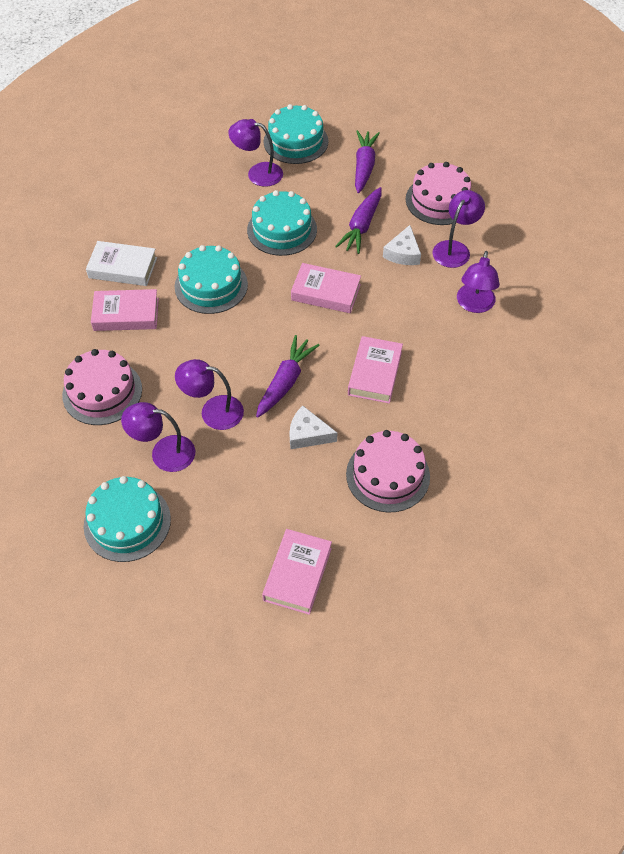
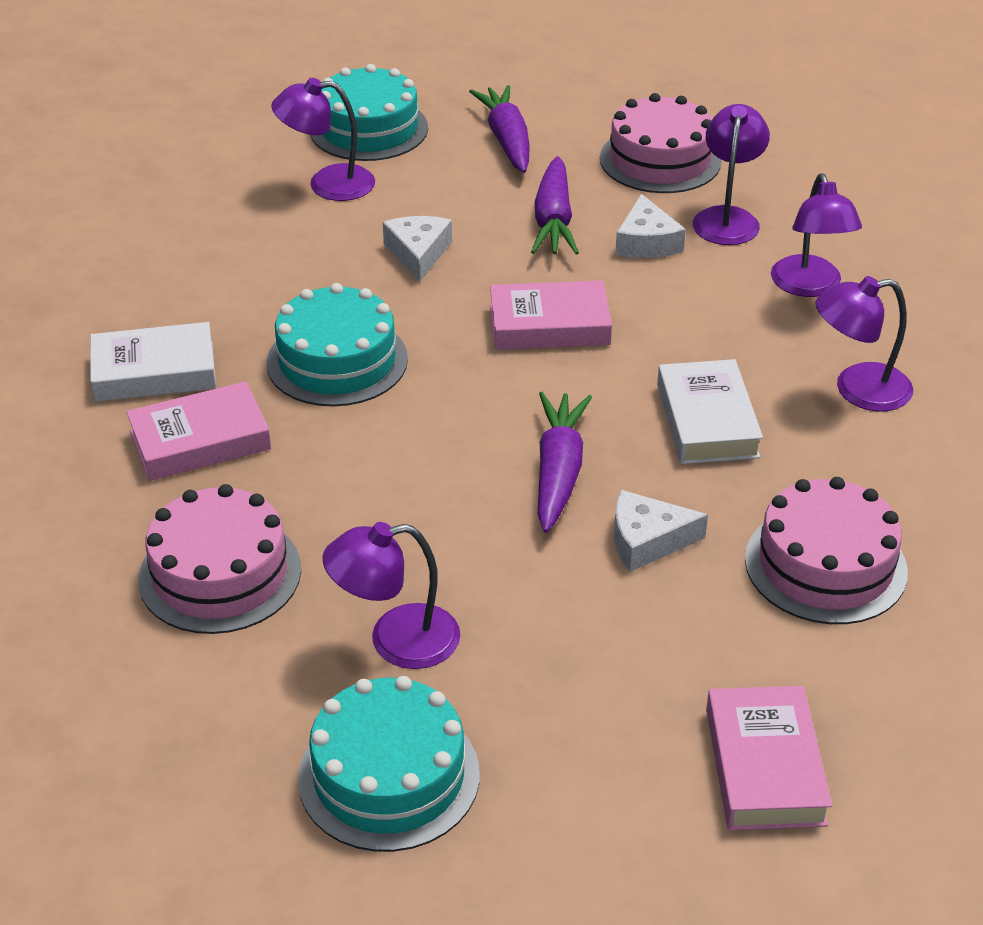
camera: 20 degrees left, 15 degrees down
(213, 411) = (452, 550): purple lamp -> purple lamp (857, 390)
(282, 229) = (418, 253): turquoise cake -> white cheese
(375, 373) = (707, 421): pink book -> white book

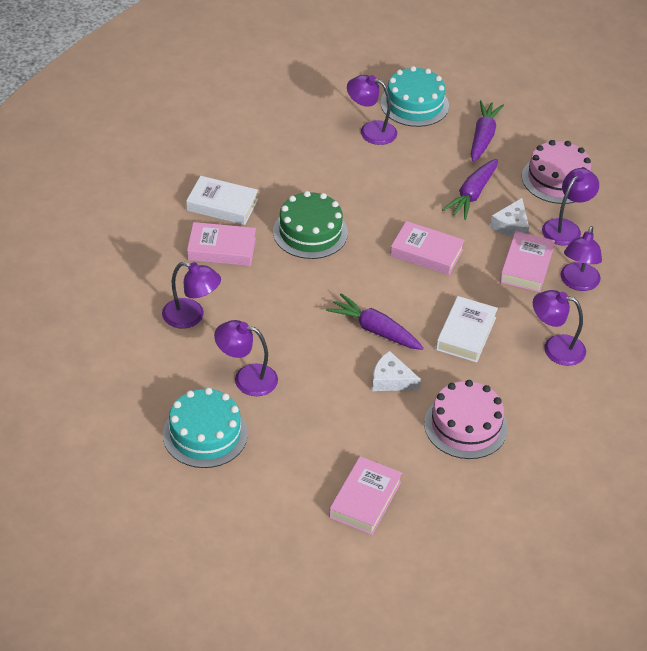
camera: 25 degrees right, 5 degrees up
(220, 573) = (191, 317): pink cake -> purple lamp
(337, 361) = (310, 232): turquoise cake -> green cake
(418, 253) = (389, 188): white cheese -> none
(558, 471) = (375, 330): purple carrot -> purple carrot turned 90 degrees counterclockwise
(715, 290) = (526, 266): none -> pink book

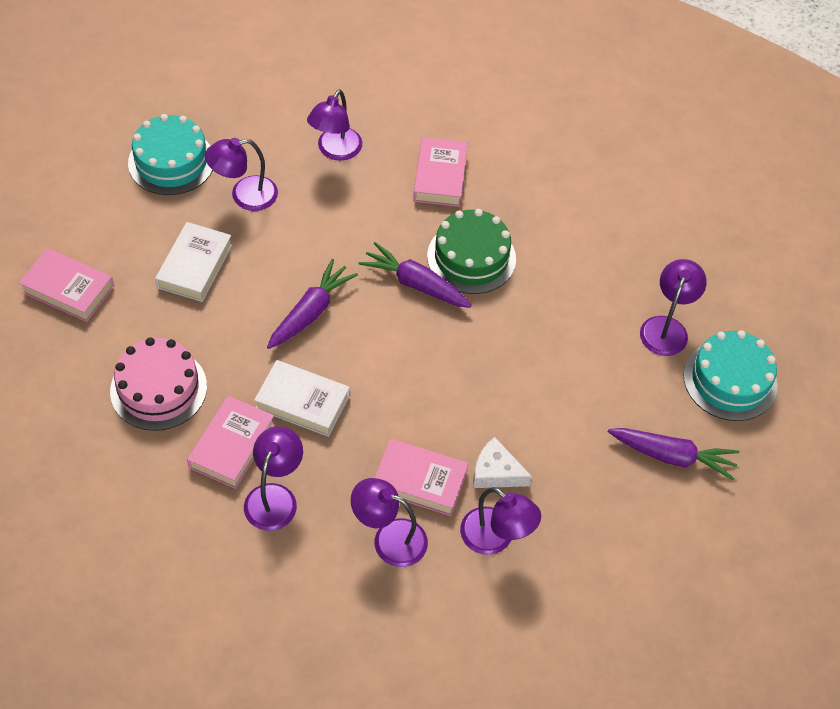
camera: 90 degrees right, 10 degrees up
(222, 205) = (512, 178): white book -> white book (195, 266)
(246, 378) = (244, 195): purple lamp -> purple lamp turned 120 degrees counterclockwise
(391, 380) = (233, 322): white cheese -> none
(426, 253) = (441, 372): pink book -> pink book (232, 446)
(472, 195) = (552, 432): purple carrot -> purple carrot (415, 284)
(557, 179) = (594, 540): pink cake -> none

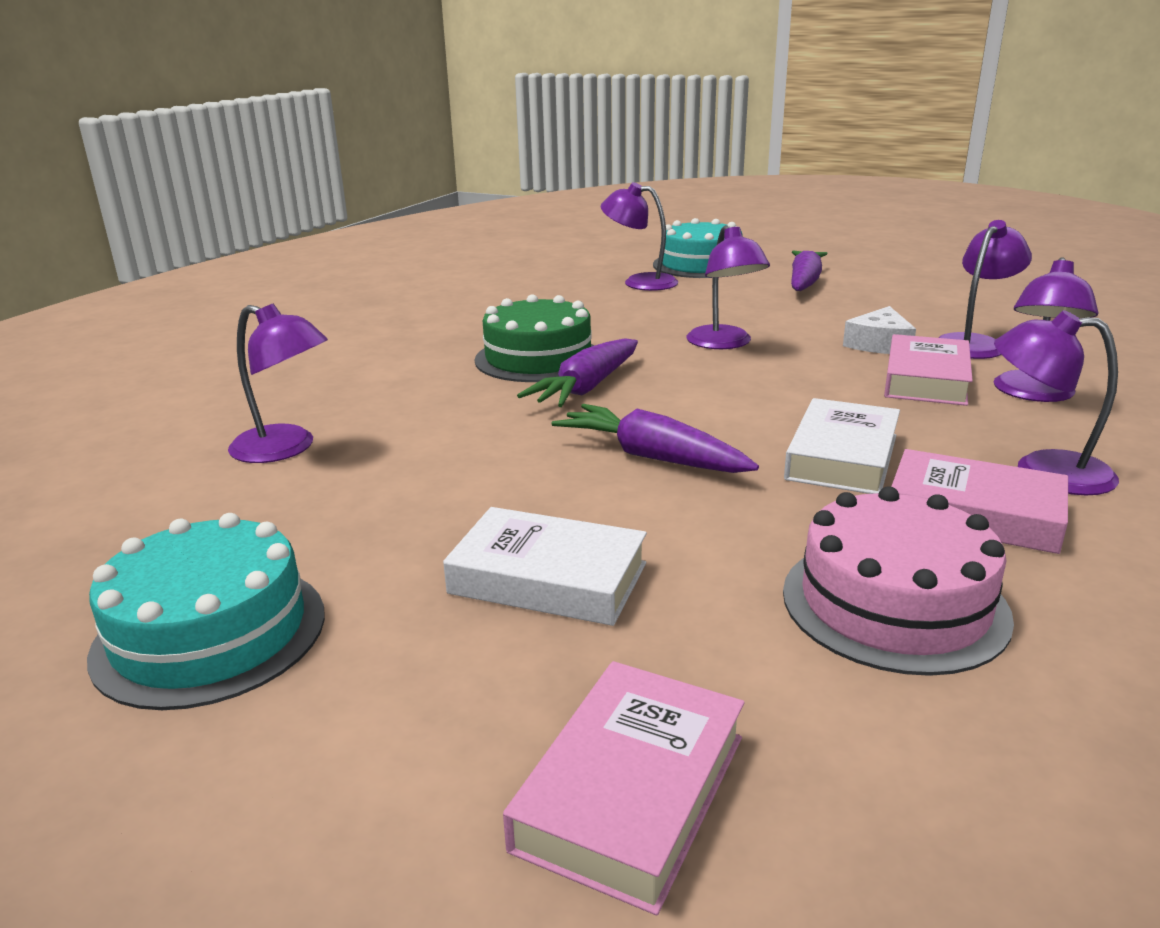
camera: 85 degrees left, 30 degrees down
(244, 195) = (360, 530): purple lamp -> purple lamp (724, 344)
(440, 176) = (381, 376): pink book -> none

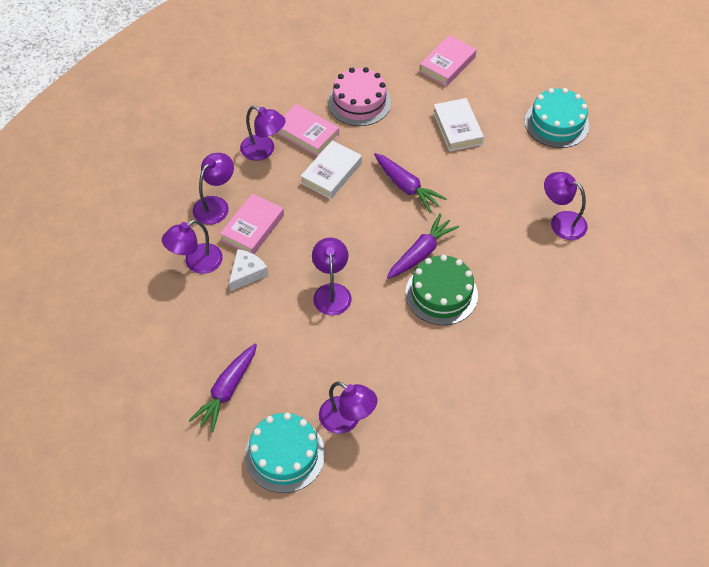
camera: 170 degrees left, 30 degrees up
(548, 578) = (457, 128): white book -> white book turned 45 degrees clockwise

